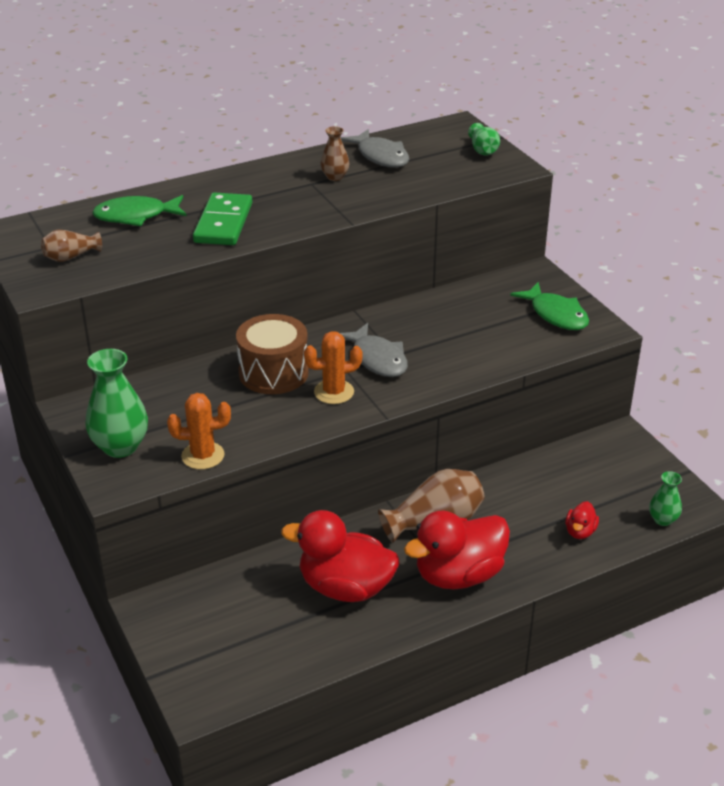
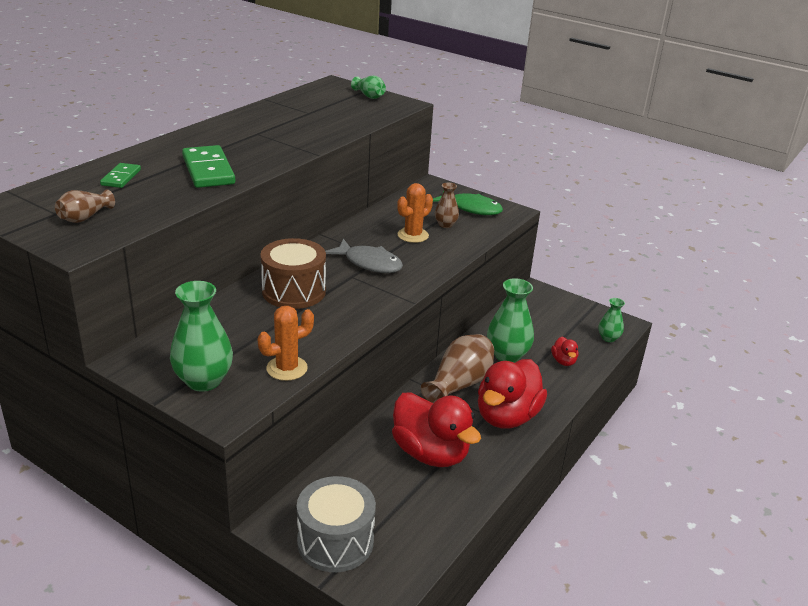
camera: 30 degrees left, 5 degrees down
(136, 216) = (121, 177): green fish -> green domino
(190, 642) = (335, 541): none -> grey drum
(334, 392) = (356, 294): orange cactus -> orange cactus (413, 235)
(335, 177) = (272, 126): brown vase -> brown vase (445, 225)
(345, 587) = (430, 453): red duck -> red duck turned 120 degrees counterclockwise
(380, 156) = (295, 109): grey fish -> none
(518, 505) = (507, 355): none -> green vase

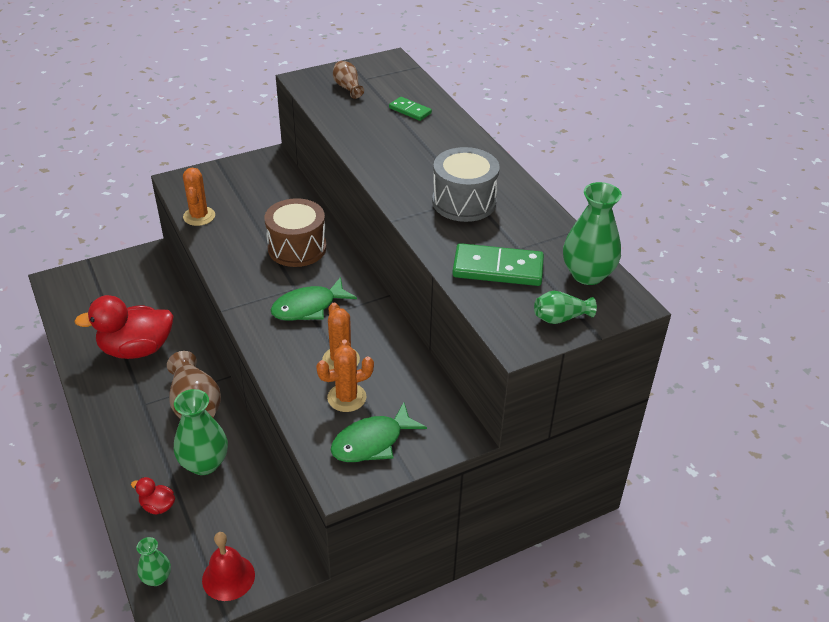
camera: 120 degrees right, 10 degrees up
(203, 381) = (220, 180): green vase -> green vase (587, 274)
(208, 170) = (396, 151): green domino -> green domino (498, 268)
(335, 541) = (110, 274): grey drum -> grey drum (464, 202)
(369, 263) = (308, 307): grey fish -> green fish
(445, 225) = (347, 398): brown vase -> orange cactus
(507, 416) = (129, 416): red duck -> none
(573, 311) = (228, 577): none -> red bell

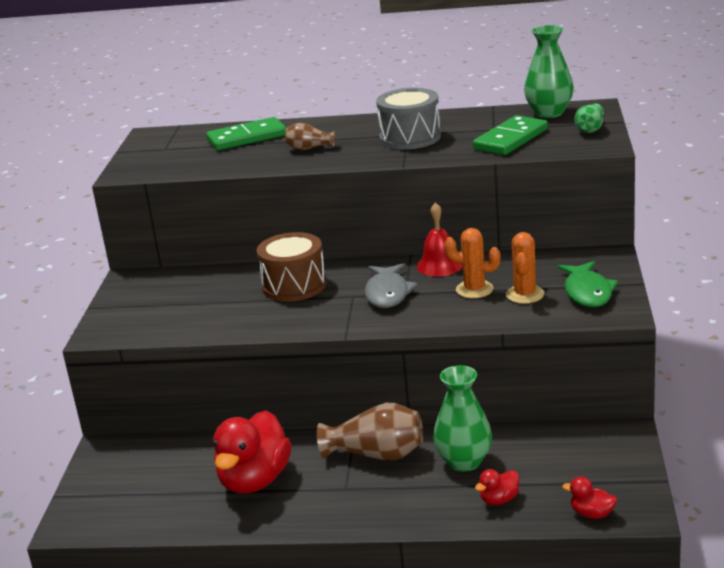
camera: 55 degrees left, 15 degrees down
(157, 578) = (592, 514): green vase -> red duck
(199, 216) = (178, 330): orange cactus -> none
(228, 577) = (618, 471): red bell -> red bell (440, 265)
(308, 307) = (387, 293): green fish -> grey fish
(348, 88) = (169, 157): brown vase -> brown vase (309, 148)
(410, 110) = (247, 138): green domino -> green domino, size x1.78

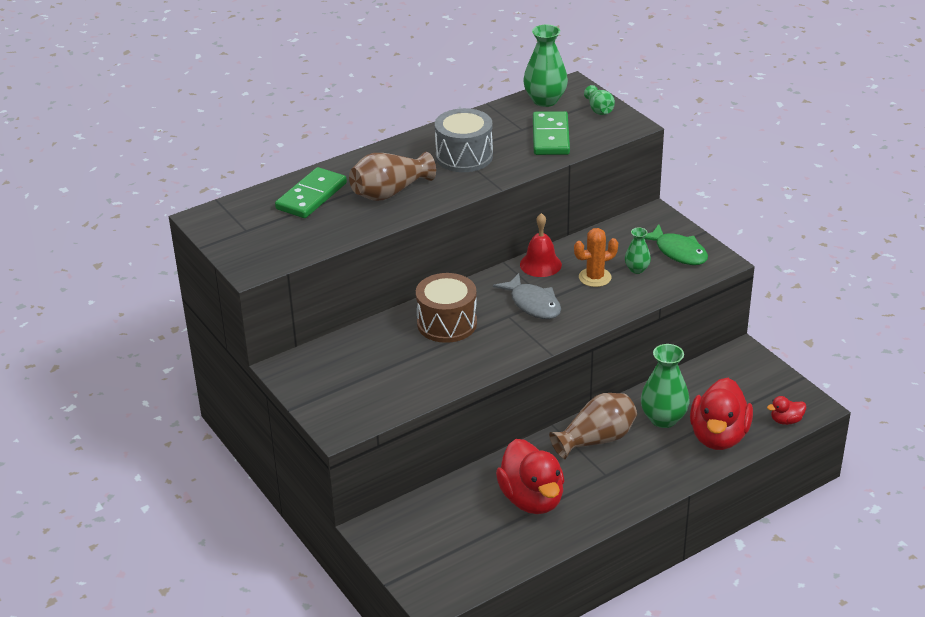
camera: 40 degrees left, 10 degrees up
(309, 148) = (390, 192): brown vase -> brown vase, size x1.80
(499, 499) = (718, 436): red duck -> red duck, size x2.25
(525, 294) = (637, 269): orange cactus -> green vase

